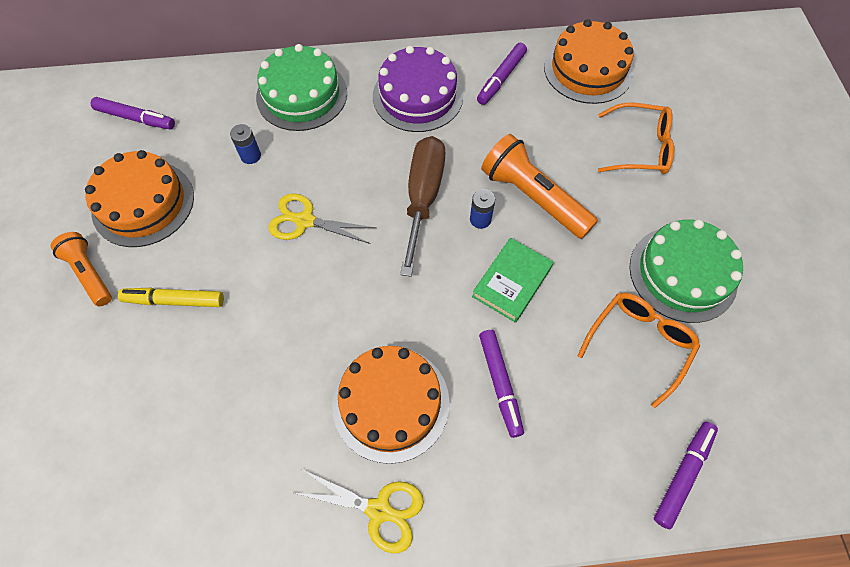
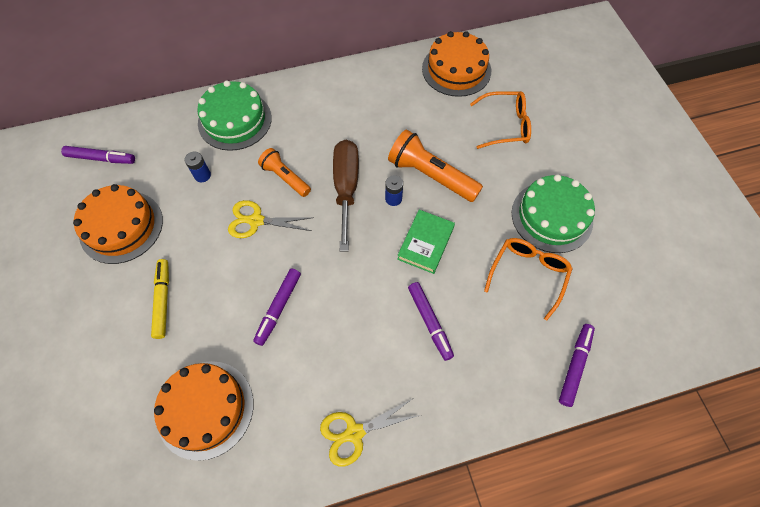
camera: 10 degrees left, 0 degrees up
(90, 273) = (88, 290): orange flashlight -> orange flashlight (285, 178)
(174, 301) = (163, 300): yellow marker -> yellow marker turned 90 degrees clockwise
(379, 510) = (354, 433): yellow scissors -> yellow scissors turned 150 degrees clockwise
(391, 403) = (349, 351): orange cake -> orange cake (205, 409)
(417, 96) = (328, 108): purple cake -> none
(501, 78) = (391, 86): purple marker -> purple marker (278, 308)

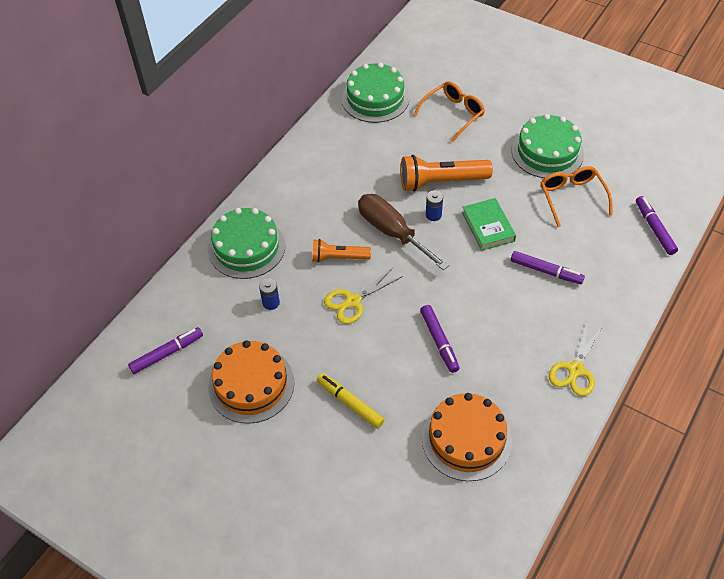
camera: 40 degrees left, 10 degrees down
(456, 69) = (375, 98): orange cake -> green cake

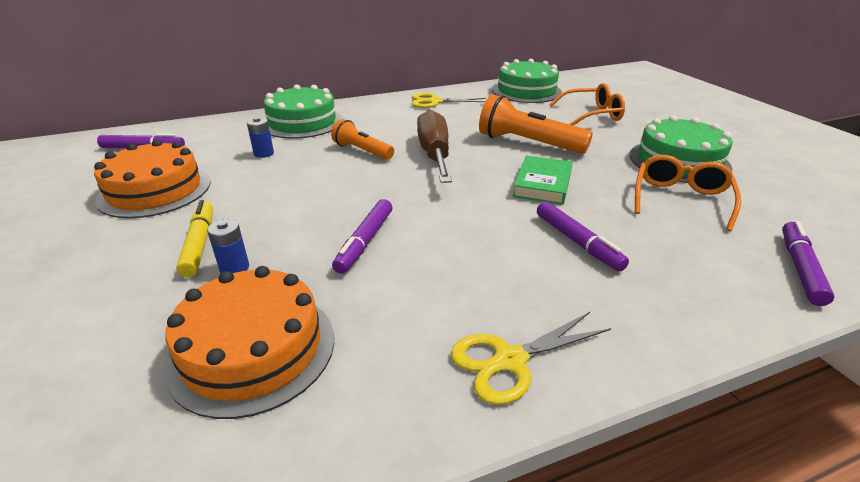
camera: 35 degrees right, 20 degrees down
(353, 301) = (329, 179): yellow scissors -> yellow scissors (435, 102)
(433, 215) = (491, 158): blue battery -> blue battery (234, 268)

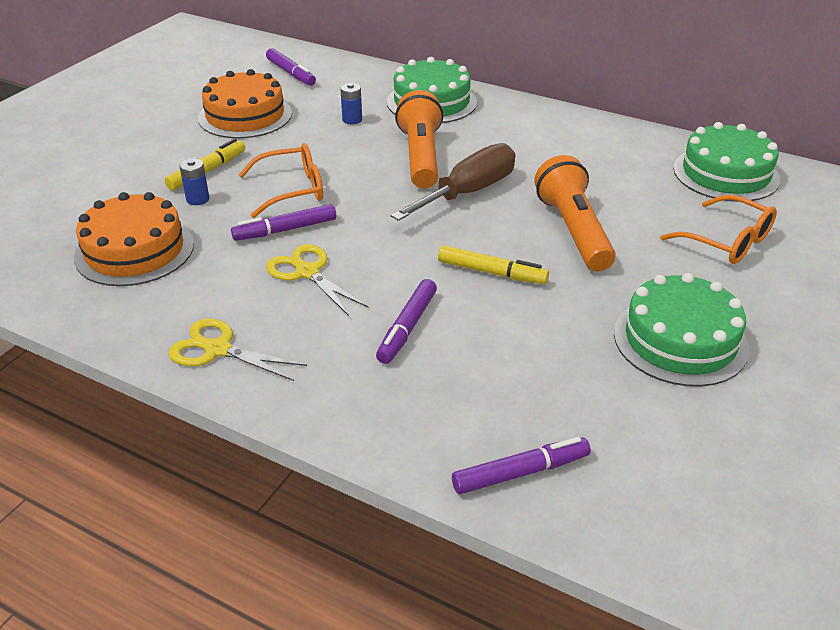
camera: 50 degrees right, 5 degrees up
(362, 151) = (421, 157): orange flashlight -> orange flashlight, size x1.62
(435, 102) = (591, 137): yellow scissors -> yellow scissors (307, 272)
(542, 184) = (492, 272): green book -> yellow marker
(680, 199) = (576, 365): orange glasses -> orange glasses (292, 189)

